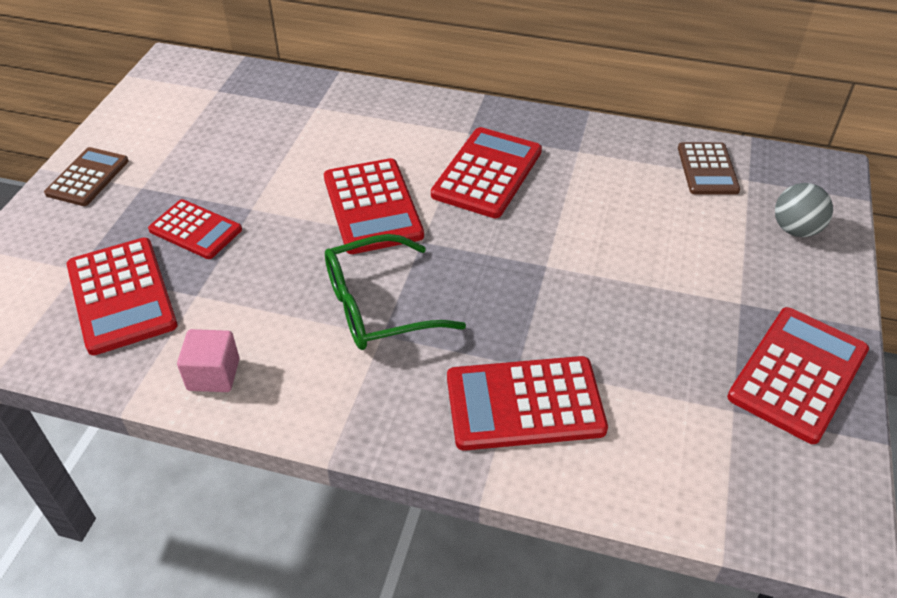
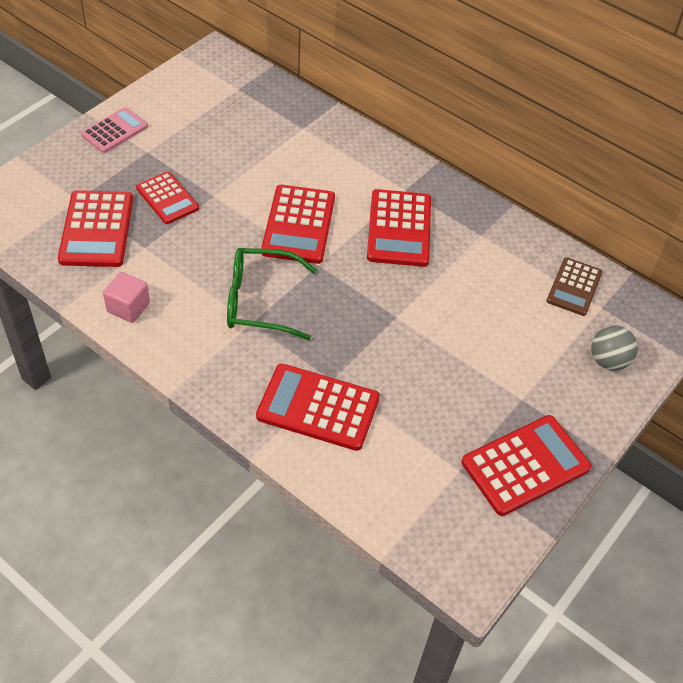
camera: 20 degrees right, 5 degrees up
(88, 177) = (114, 131): brown calculator -> pink calculator
(487, 173) = (399, 228): red calculator -> red calculator turned 135 degrees clockwise

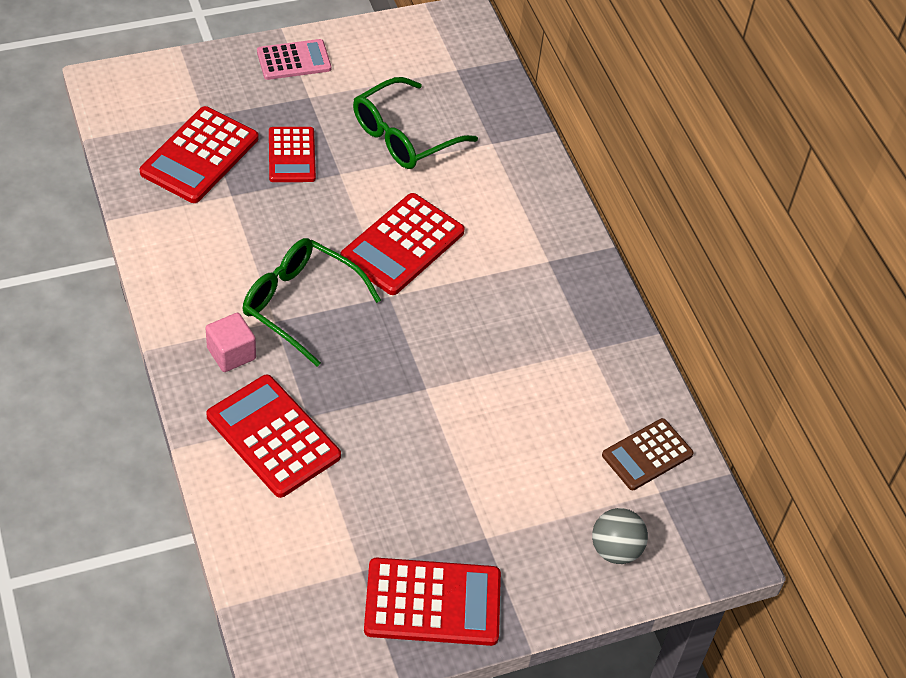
camera: 30 degrees right, 0 degrees up
(128, 307) = (171, 248): pink cube -> pink cube (231, 353)
(238, 150) = (403, 136): none -> green glasses
(399, 228) = (505, 299): red calculator -> none

